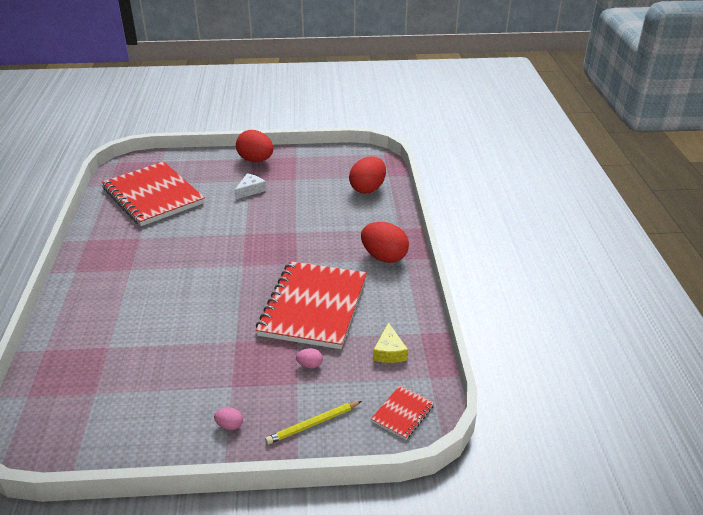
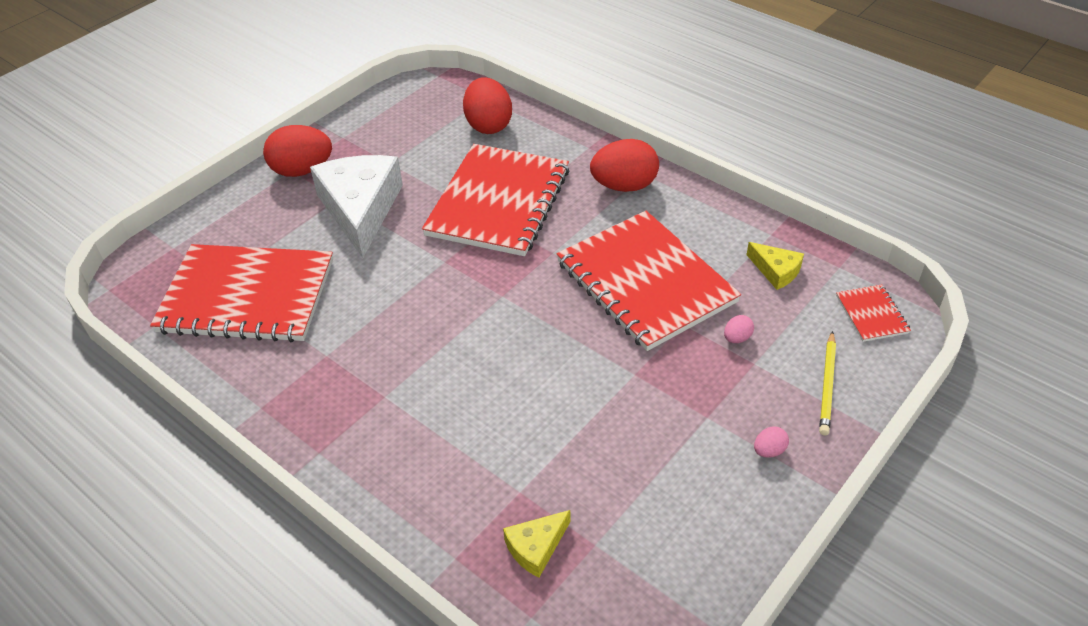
camera: 45 degrees left, 10 degrees up
(75, 372) = (536, 547): none -> yellow cheese
(250, 190) = (360, 209): white cheese -> white cheese, size x2.17
(311, 225) = (498, 202): none -> red notebook

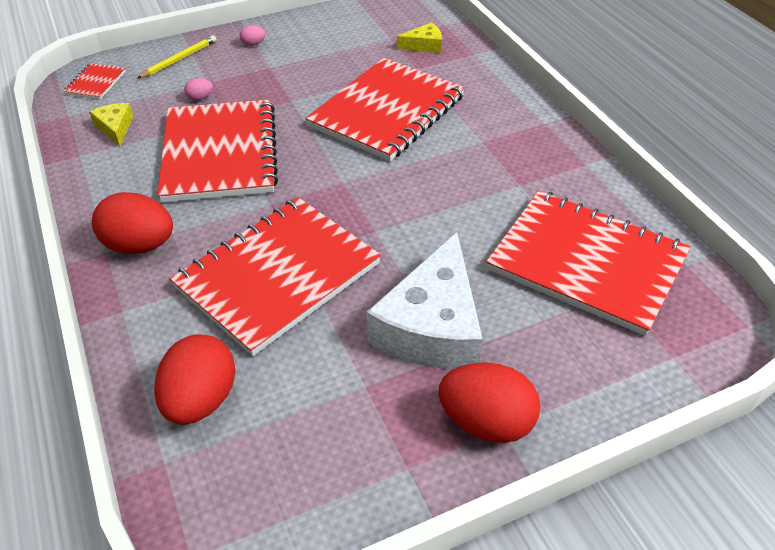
camera: 155 degrees left, 0 degrees up
(514, 399) = (387, 111): none -> red notebook

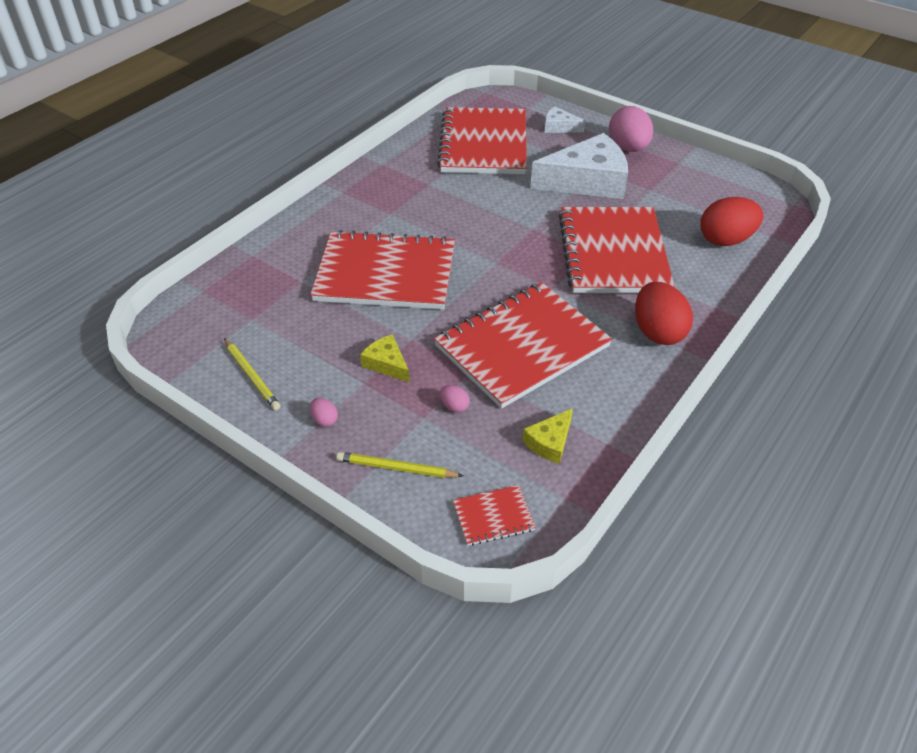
camera: 120 degrees left, 0 degrees up
(278, 275) = (613, 253): red notebook -> red notebook turned 75 degrees clockwise
(327, 26) = (251, 376): none -> yellow pencil
(424, 45) = (254, 290): yellow cheese -> yellow cheese (386, 364)
(486, 422) = (628, 148): red egg -> pink egg
(594, 366) = (559, 127): none -> white cheese

